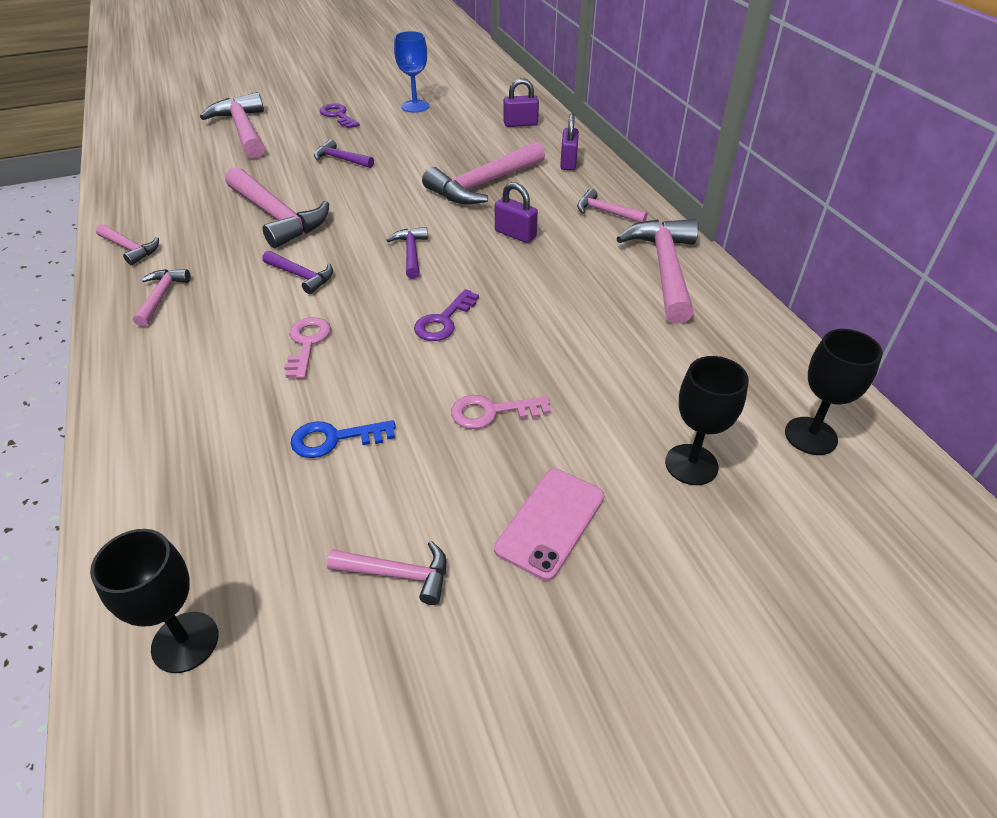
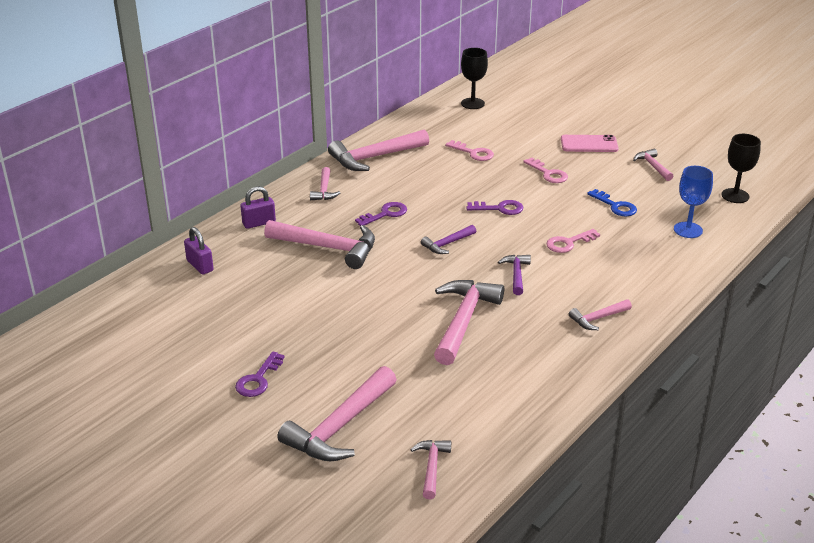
camera: 120 degrees left, 10 degrees down
(130, 249) = (573, 367): pink hammer -> pink hammer (432, 467)
(341, 159) = (347, 334): purple hammer -> none
(415, 106) = (200, 339): blue goblet -> blue goblet (688, 230)
(515, 234) = (385, 214): purple padlock -> purple key
(617, 360) = (473, 153): none -> pink key
(691, 464) = (521, 124): black goblet -> none

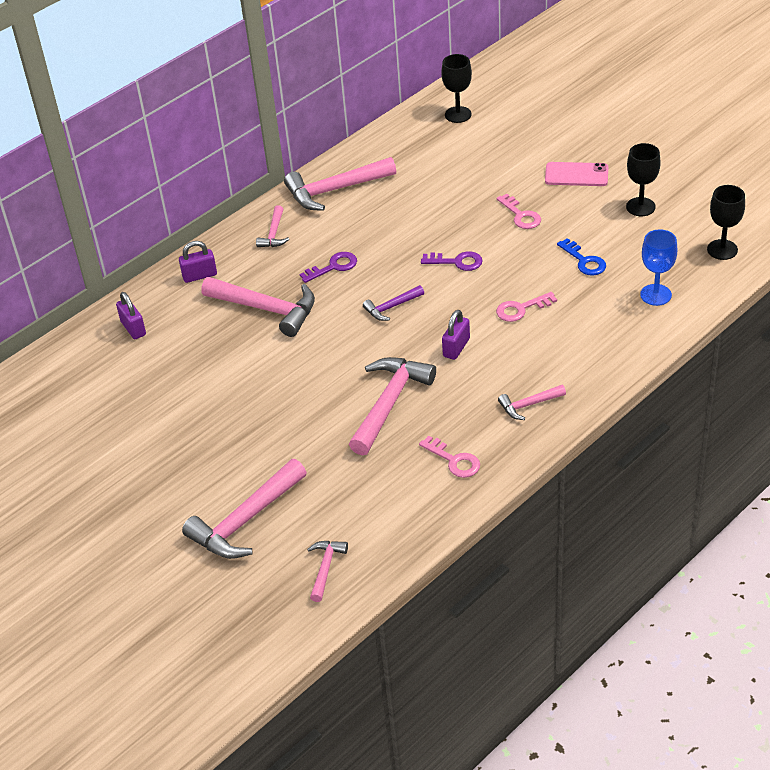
camera: 10 degrees right, 10 degrees up
(258, 379) = (175, 464): purple key -> none
(473, 153) = (444, 185): pink key -> pink key (454, 460)
(516, 274) = (456, 347): purple hammer -> purple padlock
(652, 166) = (640, 207): pink hammer -> black goblet

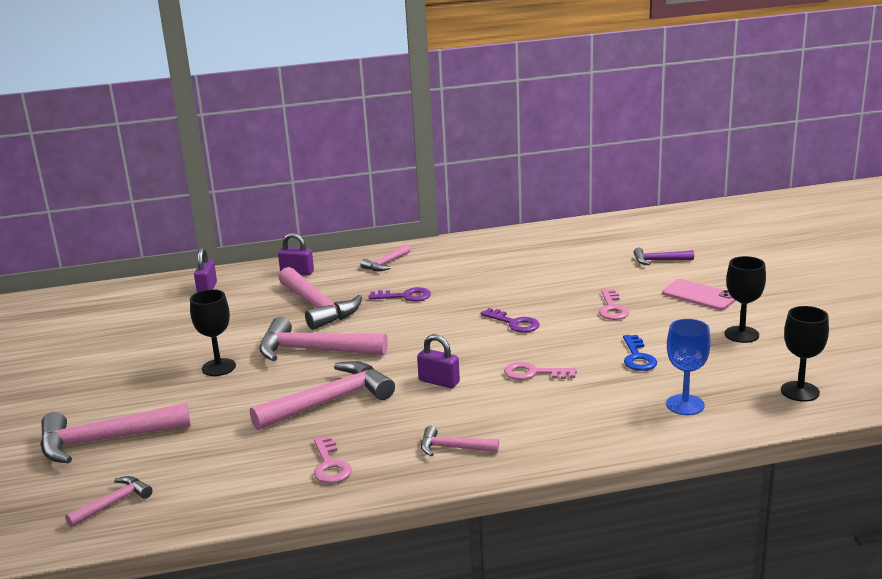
camera: 30 degrees right, 20 degrees down
(335, 190) = (468, 251): pink hammer -> pink hammer (313, 350)
(391, 307) = (418, 336): purple hammer -> purple hammer (659, 260)
(456, 347) = (439, 382): purple padlock -> purple padlock turned 60 degrees clockwise
(458, 114) = (632, 231): black goblet -> black goblet (218, 367)

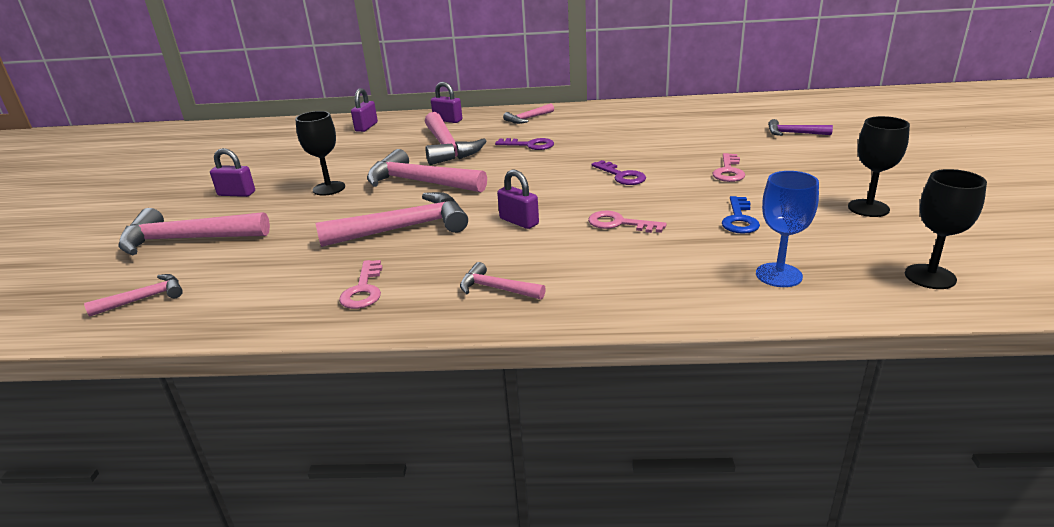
camera: 15 degrees right, 5 degrees up
(117, 384) = (236, 194): none -> purple padlock
(699, 295) = (829, 167): pink phone -> none

